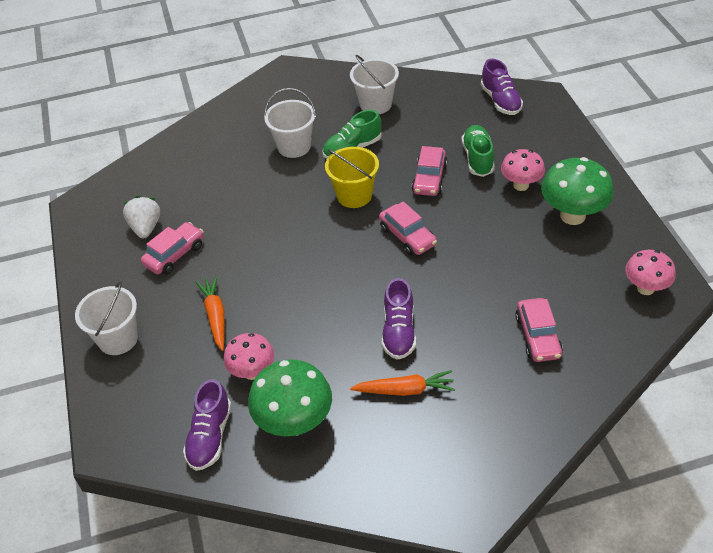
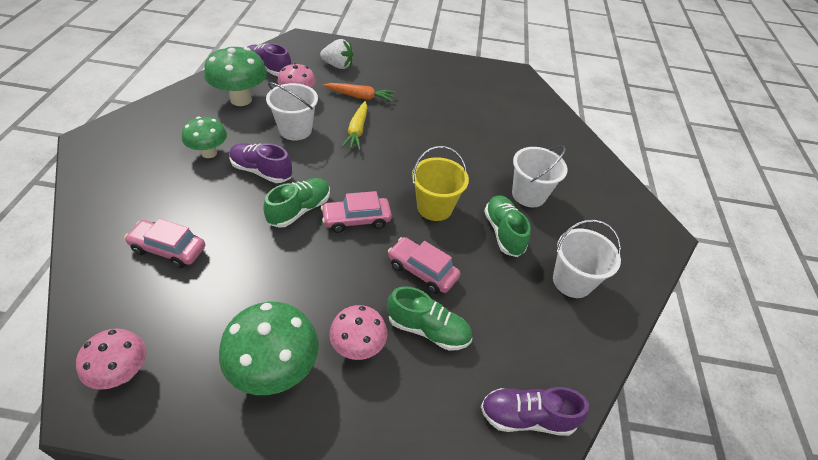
camera: 105 degrees right, 0 degrees up
(118, 339) = (376, 59): white bucket -> white bucket (295, 130)
(146, 227) = (473, 92): white strawberry -> white strawberry (338, 66)
(174, 255) = (435, 97): pink car -> none
(282, 291) = (357, 131): none -> yellow carrot
(405, 390) = (209, 153): orange carrot -> green mushroom
(426, 277) = (299, 210): none -> green shoe

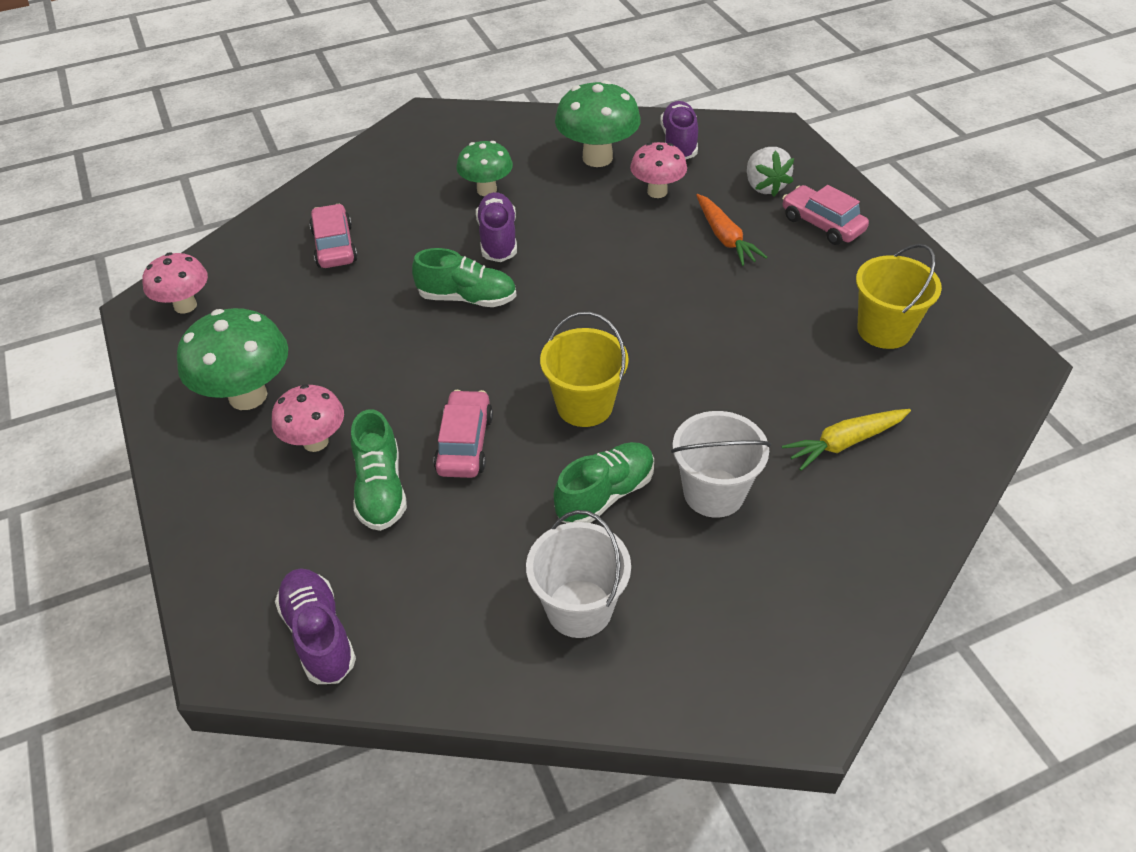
camera: 65 degrees right, 0 degrees up
(295, 130) = (594, 223): white bucket -> none
(356, 220) = (495, 349): pink car -> pink car (822, 224)
(357, 131) = (652, 269): yellow carrot -> yellow carrot (844, 443)
(470, 92) = (884, 330): none -> yellow bucket

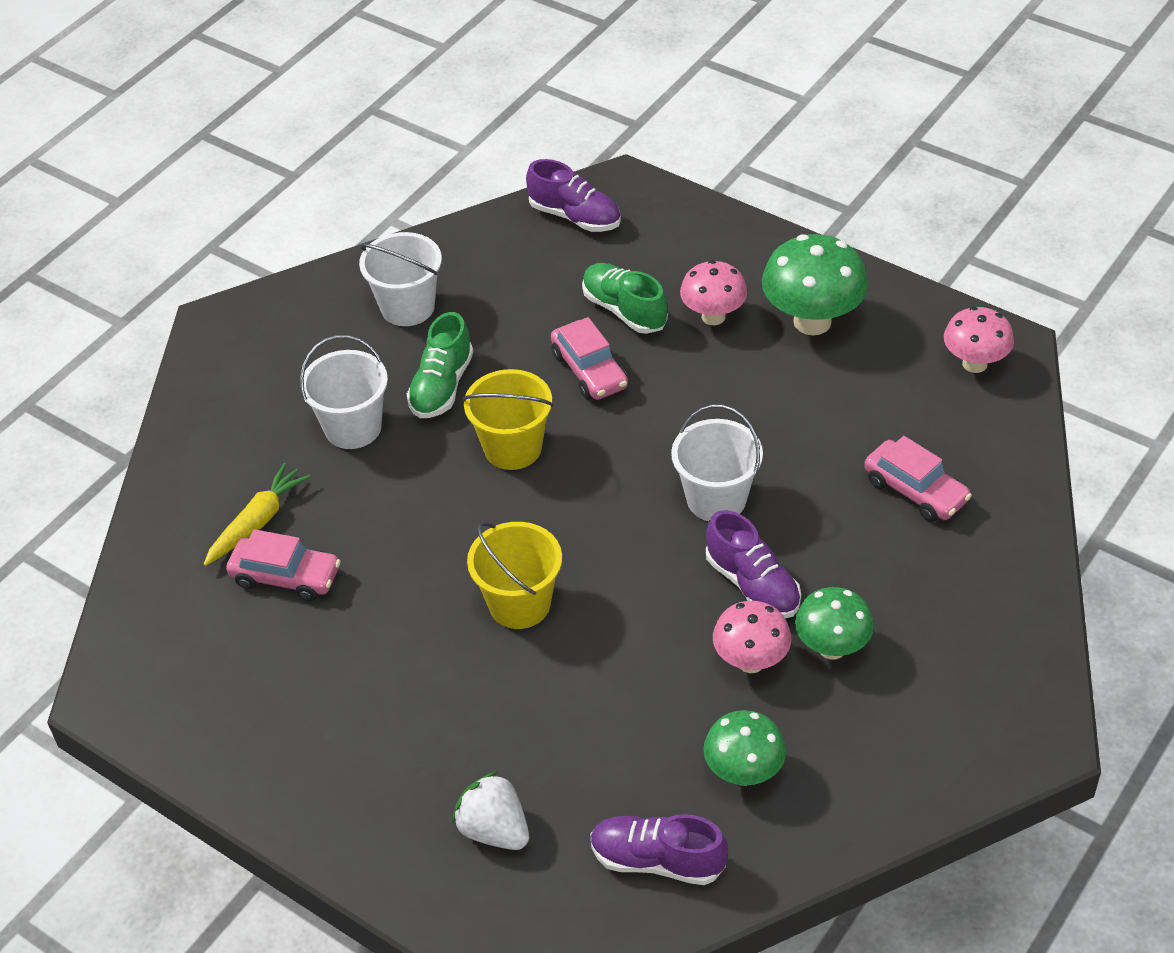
camera: 150 degrees right, 0 degrees up
(467, 298) = (716, 499): green shoe -> white bucket
(597, 158) = (744, 773): green mushroom -> green mushroom, size x0.64
(657, 192) = (625, 750): pink mushroom -> pink mushroom (751, 661)
(679, 143) = (657, 860): purple shoe -> purple shoe turned 135 degrees clockwise
(725, 237) = (497, 714): orange carrot -> none
(822, 224) = (390, 795): pink car -> pink car (286, 577)
(884, 330) = (260, 667): yellow bucket -> yellow bucket (519, 604)

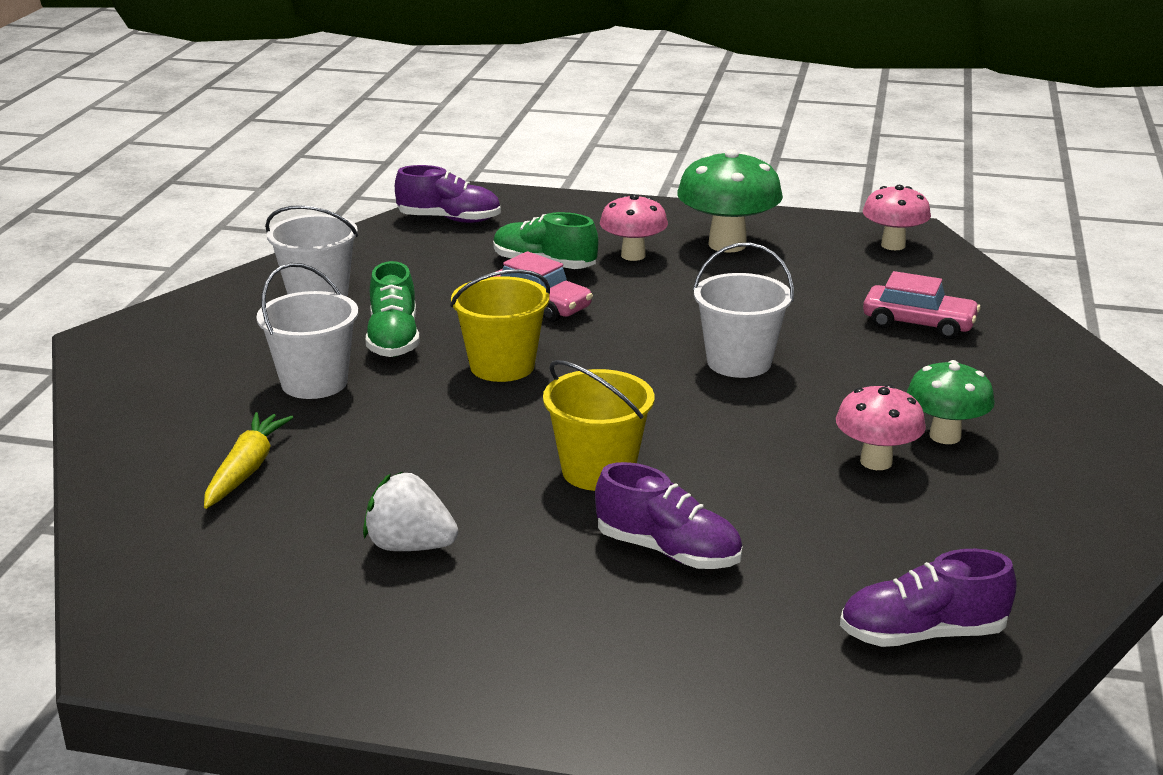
camera: 25 degrees left, 20 degrees down
(286, 577) = (309, 504): pink car -> none
(494, 830) = (717, 655): white strawberry -> white strawberry (410, 546)
(744, 773) = (947, 543): green mushroom -> none
(752, 585) = (827, 410): purple shoe -> purple shoe (668, 551)

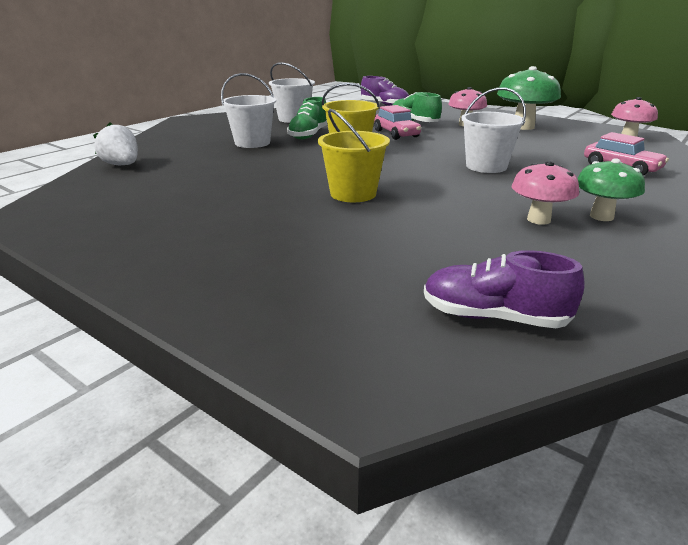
camera: 25 degrees right, 0 degrees up
(246, 469) = (179, 164): yellow carrot -> none
(410, 546) = (212, 204): white strawberry -> white strawberry (122, 165)
(668, 551) = (353, 234): purple shoe -> none

